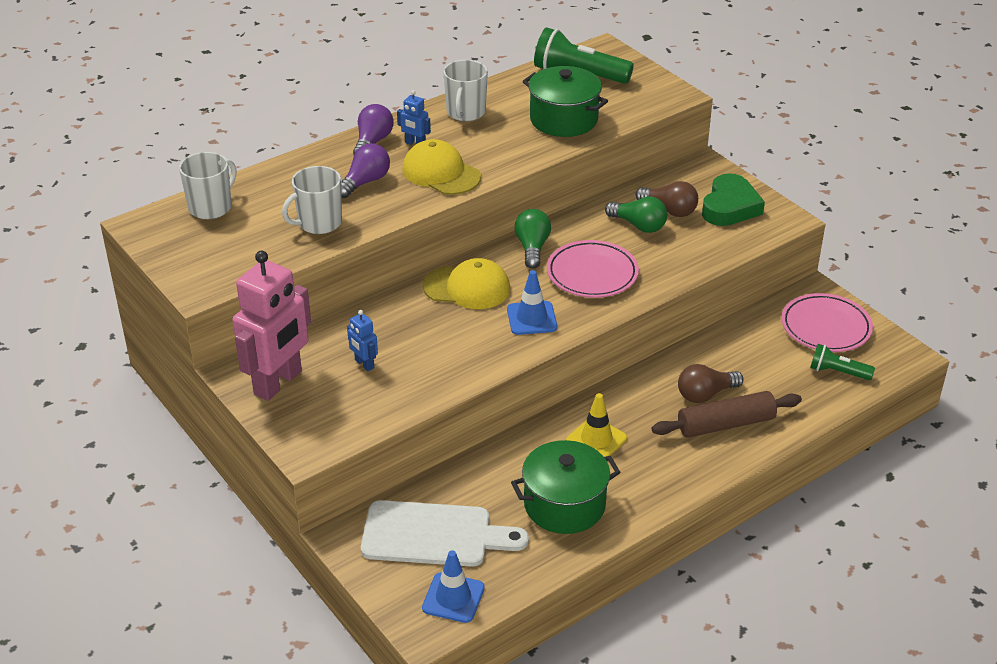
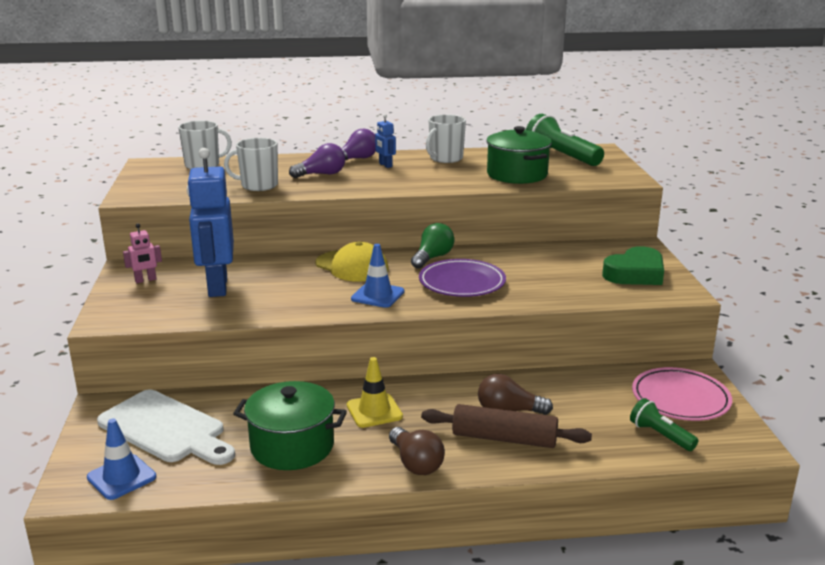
camera: 30 degrees right, 15 degrees down
(278, 383) = (145, 280): pink robot -> pink robot, size x0.43
(364, 364) = (217, 286): blue robot -> blue robot, size x2.32
(441, 173) = (382, 181): yellow cap -> none
(592, 274) = (462, 283): pink plate -> purple plate
(638, 225) = (538, 266): green light bulb -> none
(669, 210) = (576, 263): brown light bulb -> brown light bulb (416, 463)

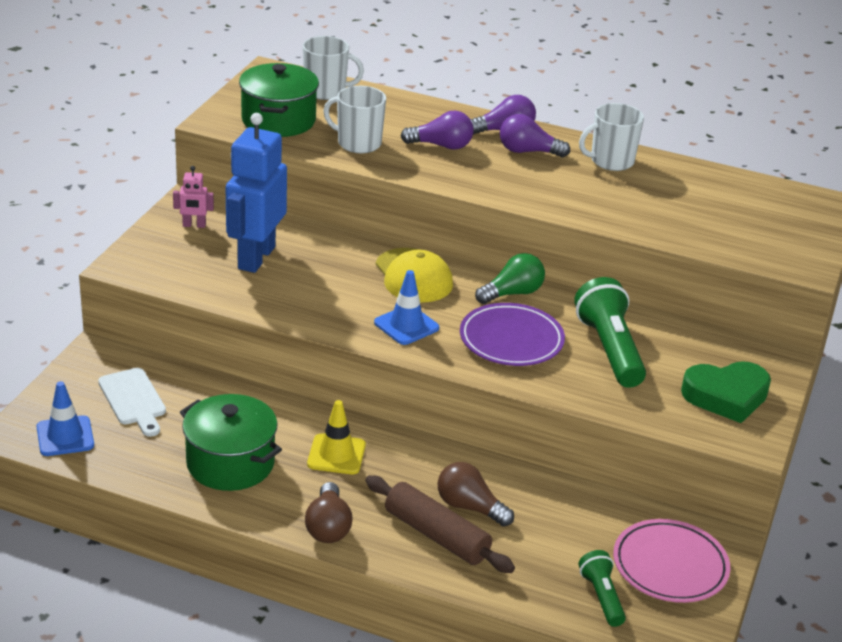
camera: 25 degrees right, 10 degrees up
(166, 429) = (133, 400): white cutting board -> white cutting board, size x0.64
(385, 165) = (528, 151): blue robot -> purple light bulb
(517, 174) = (670, 215): green pot -> green pot (278, 120)
(561, 157) = (760, 201): green flashlight -> green flashlight (609, 350)

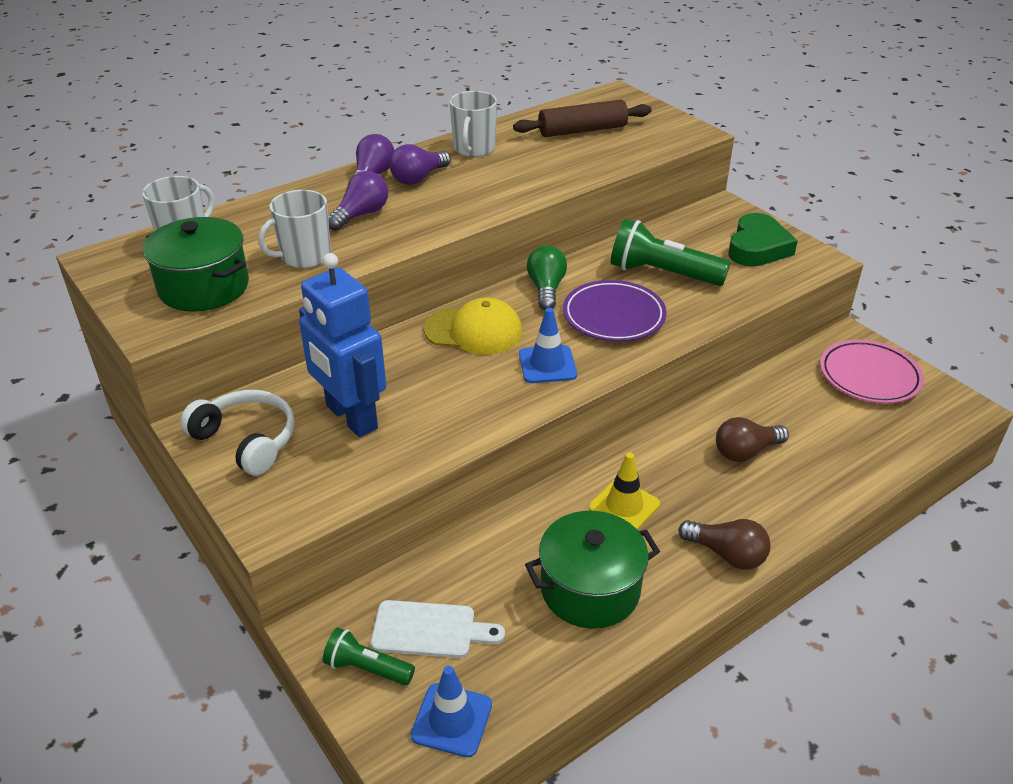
camera: 55 degrees left, 5 degrees up
(194, 225) = (247, 440): pink robot -> white headphones
(437, 535) = (773, 487): brown rolling pin -> brown rolling pin (582, 130)
(601, 597) = (892, 426): green flashlight -> green flashlight (367, 668)

